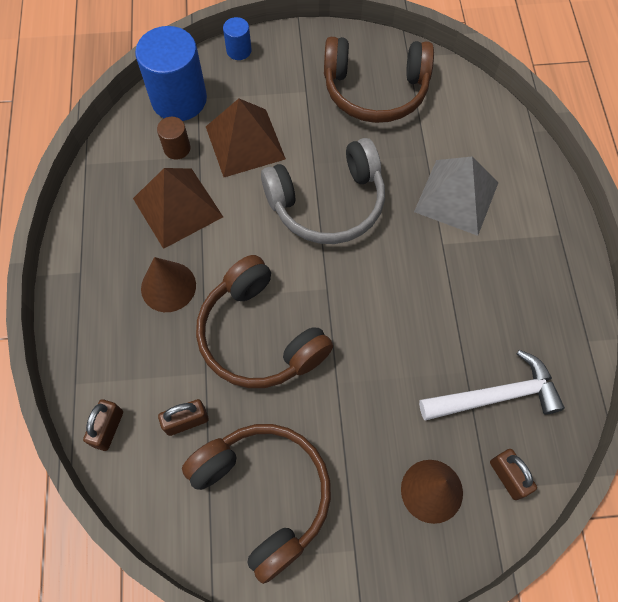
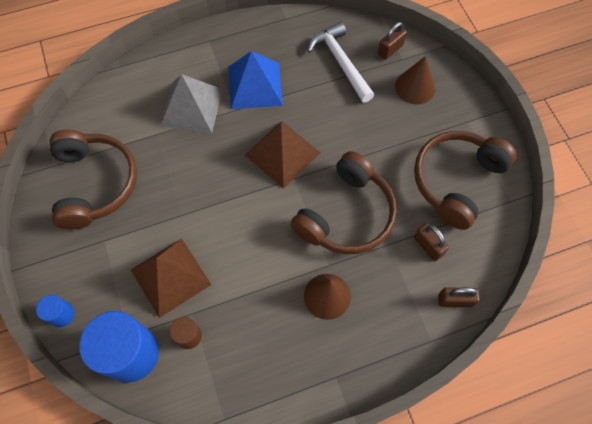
camera: 105 degrees left, 0 degrees up
(178, 207) = (251, 314): brown pyramid -> brown pyramid (282, 153)
(328, 203) = (218, 195): grey headphones -> none
(476, 274) = (255, 85): none -> blue pyramid

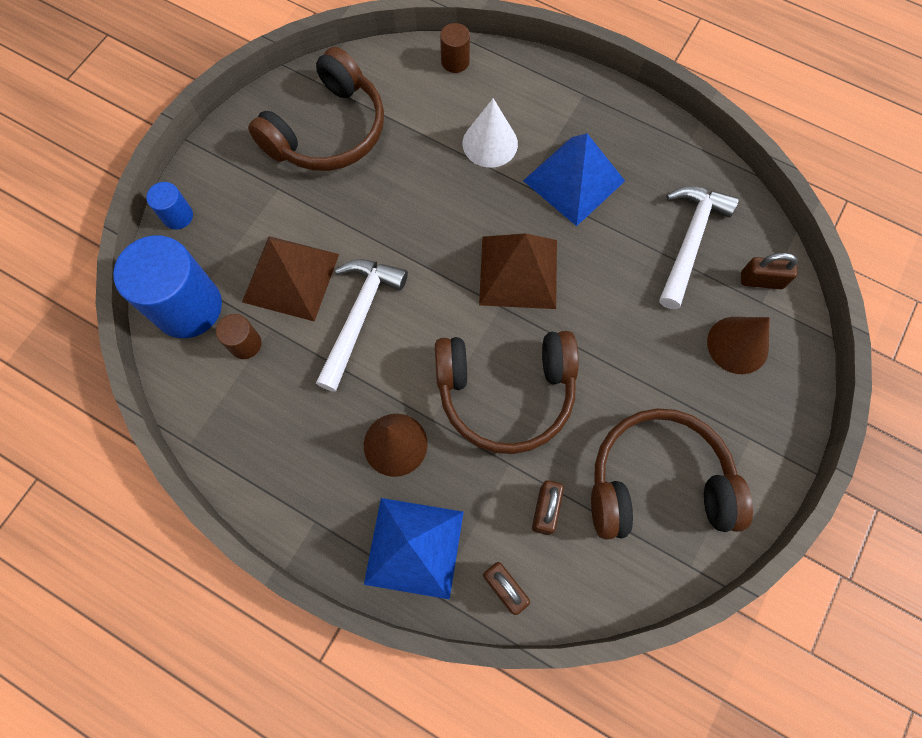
camera: 50 degrees right, 5 degrees up
(122, 84) = (455, 61): none -> brown cylinder
(191, 107) = (490, 143): grey pyramid -> white cone
(232, 257) = (359, 316): none -> white hammer
(395, 331) = (414, 547): none -> blue pyramid

